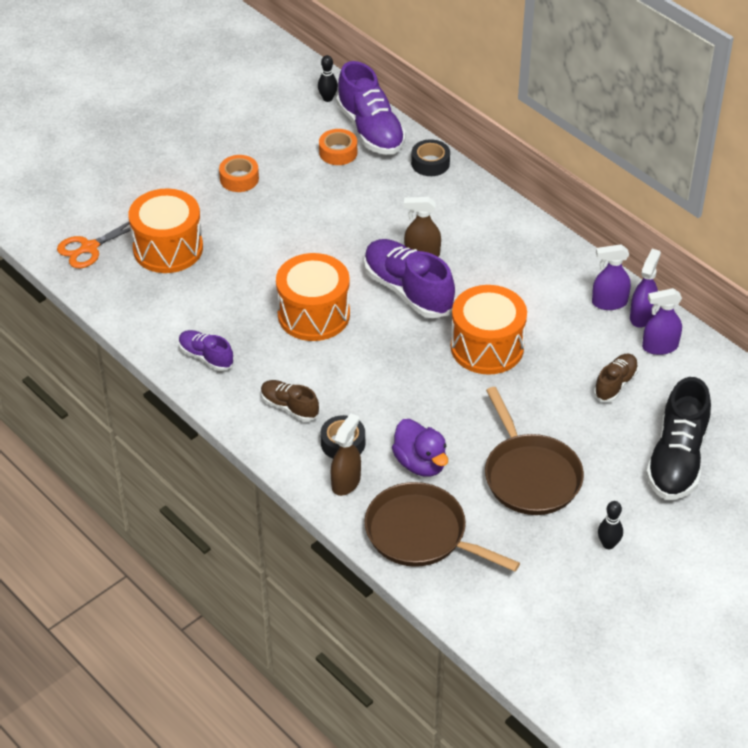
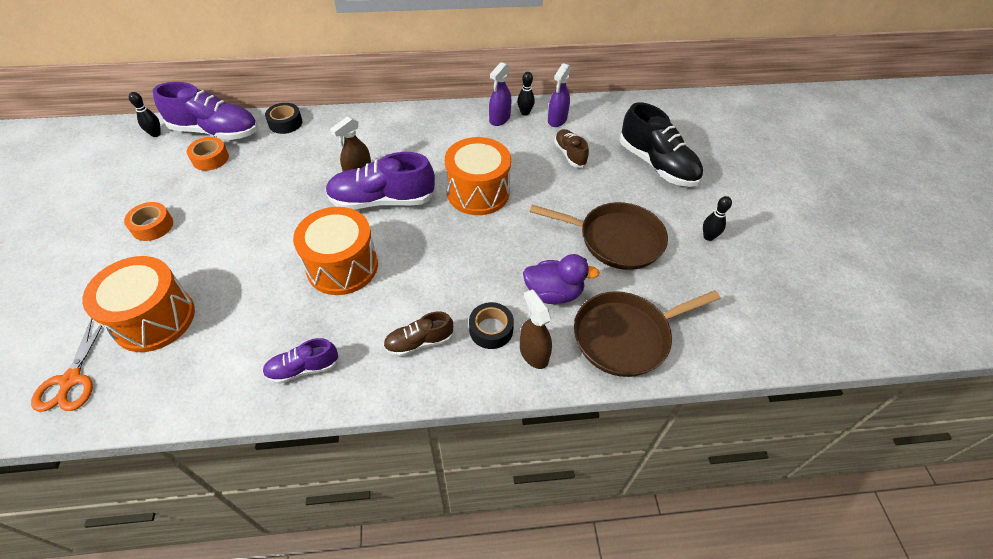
camera: 55 degrees left, 5 degrees up
(642, 316) = (525, 113): purple spray bottle -> black bowling pin

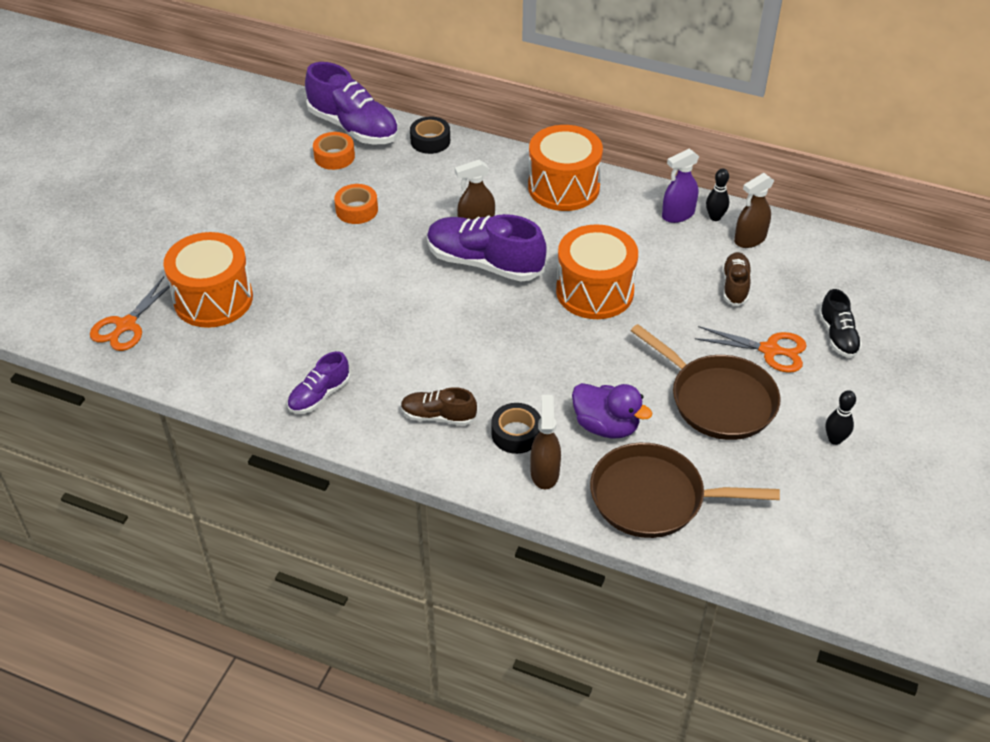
camera: 30 degrees right, 5 degrees down
(152, 226) = (249, 209): orange tape -> orange tape (357, 210)
(156, 134) = (293, 111): black bowling pin -> none
(303, 368) = (319, 395): purple shoe -> purple shoe turned 60 degrees counterclockwise
(342, 266) = (406, 316): orange drum -> orange drum (563, 187)
(557, 120) = (749, 239): purple spray bottle -> brown spray bottle
(623, 190) = (769, 350): none -> orange scissors
(657, 165) = (837, 336): black shoe -> black shoe, size x0.54

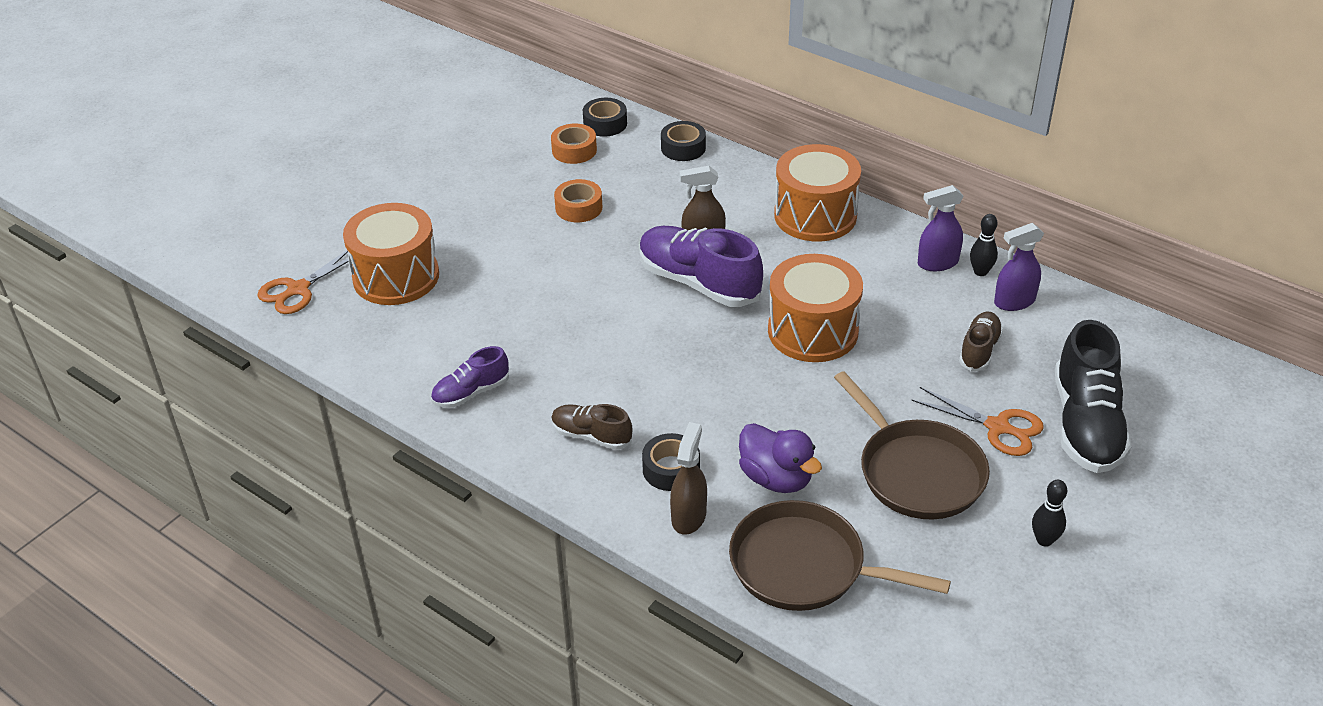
camera: 15 degrees right, 5 degrees down
(353, 128) = (605, 124): purple shoe -> black tape
(749, 239) = (1014, 302): brown spray bottle -> purple spray bottle
(837, 336) = (1086, 425): black shoe -> black shoe, size x1.84

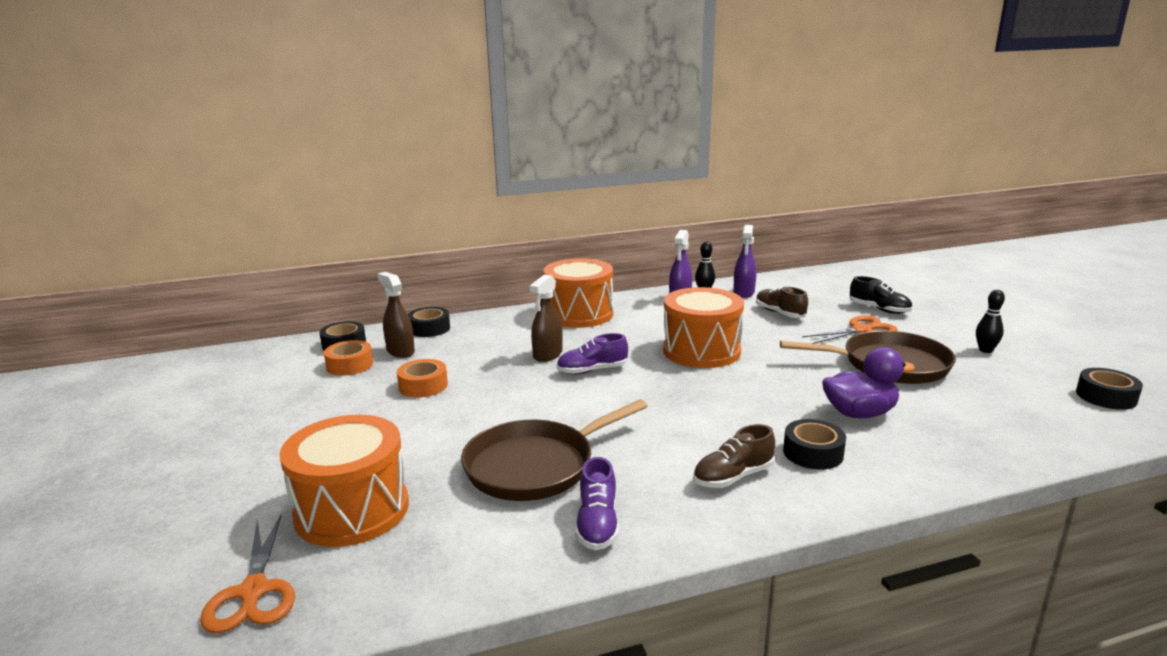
camera: 55 degrees left, 20 degrees down
(689, 516) = (882, 464): brown spray bottle -> brown spray bottle (400, 351)
(698, 283) = (592, 370): purple shoe -> purple shoe, size x0.54
(805, 566) = (976, 435): brown pan -> brown pan (535, 466)
(1001, 656) = (1106, 397): none -> black tape
(1086, 425) = (879, 309): black shoe -> black shoe, size x0.54

